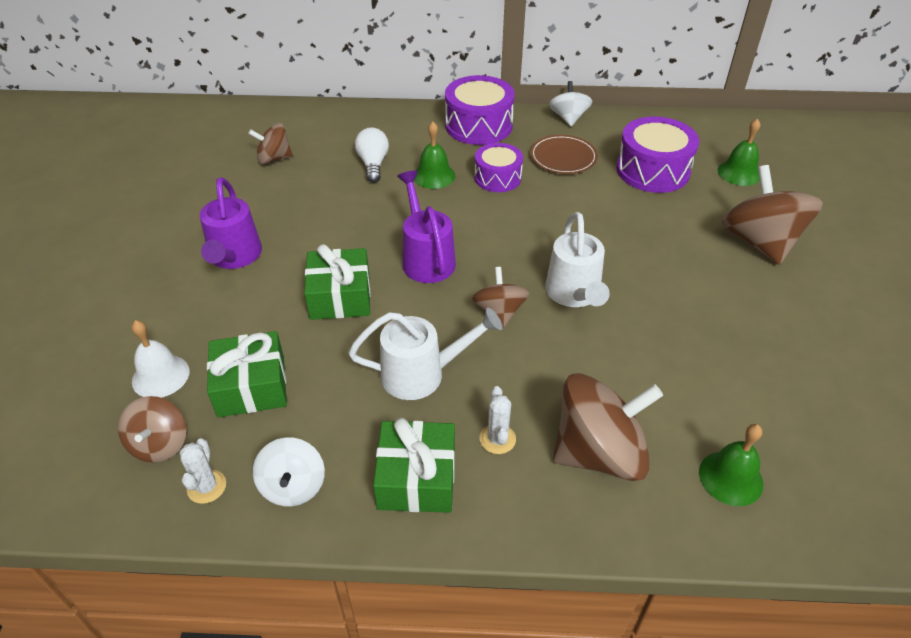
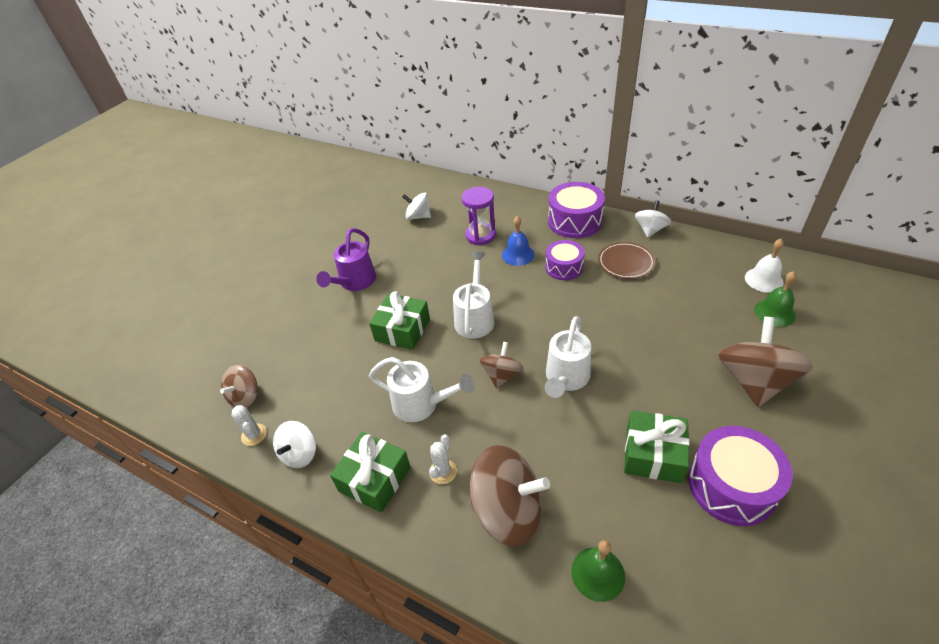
camera: 30 degrees right, 0 degrees up
(160, 376) = (270, 351): white bell -> white bell (764, 280)
(207, 487) = (254, 434): white cactus -> white cactus turned 60 degrees counterclockwise
(251, 386) = (315, 376): green gift -> green gift (653, 454)
(274, 159) = (418, 216): brown spinning top -> white spinning top
(373, 164) = (480, 235): white light bulb -> purple hourglass
(426, 258) = (475, 318): purple watering can -> white watering can
(434, 176) = (518, 254): green bell -> blue bell
(652, 170) = (695, 291): purple drum -> purple drum (731, 485)

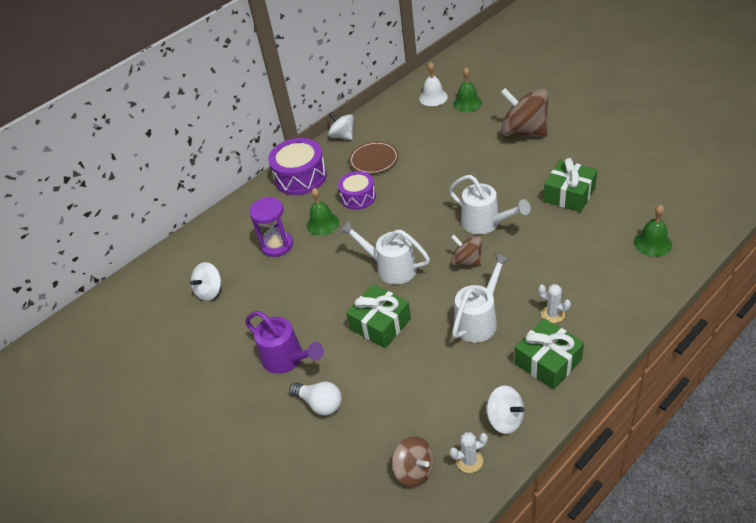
camera: 70 degrees left, 0 degrees up
(311, 316) = (320, 403): none -> white light bulb
(508, 511) = (597, 280): brown spinning top -> none
(518, 254) = (322, 223): blue bell -> green bell
(731, 485) = (602, 166): purple drum -> none

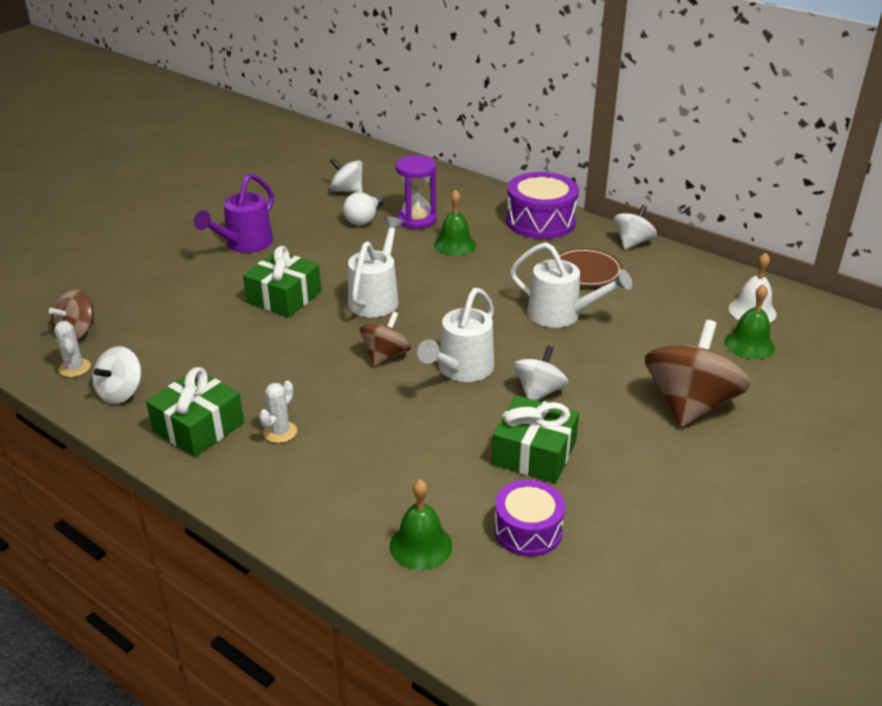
camera: 75 degrees right, 10 degrees down
(320, 403) = (180, 269): white light bulb -> white light bulb (364, 219)
(358, 197) = (506, 265): purple drum -> purple drum (528, 530)
(479, 320) = (279, 369): white watering can -> white watering can (561, 315)
(510, 189) = (539, 392): none -> white spinning top

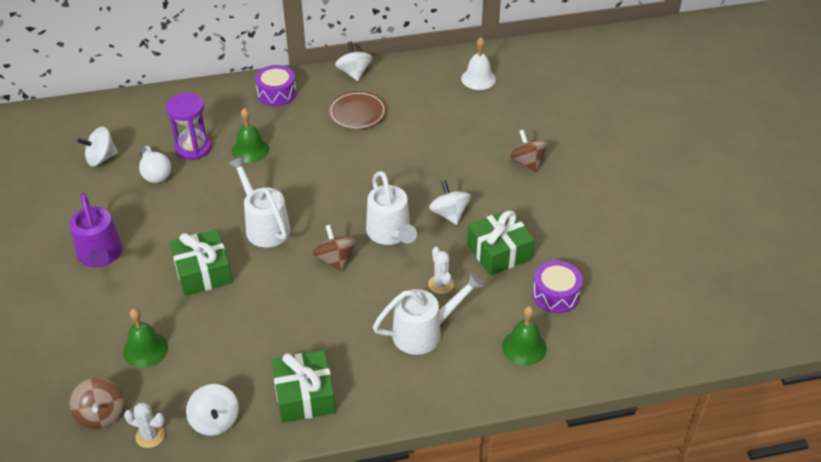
camera: 50 degrees left, 10 degrees up
(280, 432) = (356, 356): white cactus -> white cactus (441, 284)
(540, 221) = (276, 93): purple drum -> purple drum, size x0.64
(561, 315) = (389, 155): white watering can -> white watering can (424, 332)
(690, 404) = (527, 162): brown spinning top -> brown spinning top, size x0.56
(749, 344) = (504, 102): green bell -> green bell (145, 349)

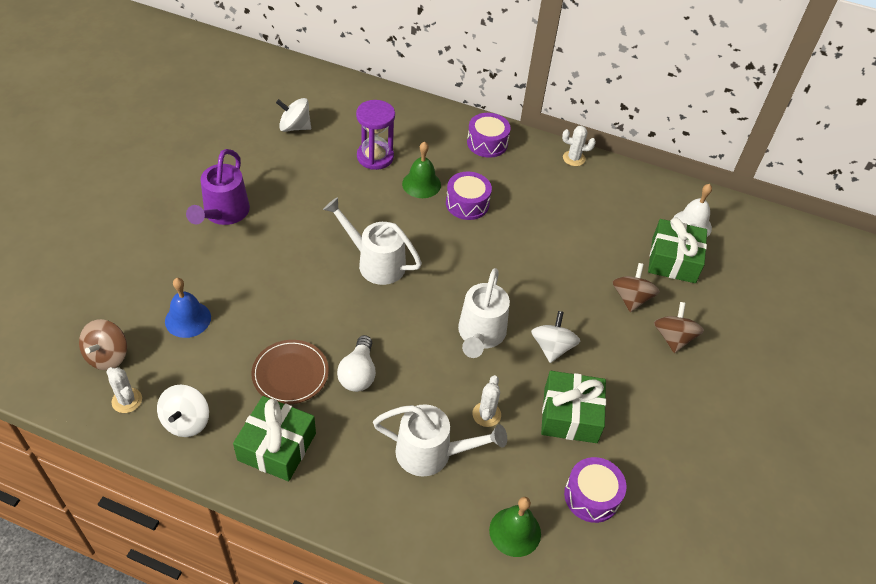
camera: 30 degrees right, 5 degrees up
(145, 349) = (188, 319): green bell -> blue bell
(155, 173) = (326, 163): white light bulb -> white light bulb (358, 374)
(203, 272) = (290, 276): green gift -> green gift (673, 260)
(264, 226) = (375, 262): white watering can -> white watering can turned 60 degrees counterclockwise
(300, 146) = (467, 203): none -> purple drum
(335, 259) = (410, 331): brown spinning top -> brown spinning top (631, 298)
(354, 73) = (574, 158): white spinning top -> white cactus
(357, 113) = (545, 199): brown plate -> brown plate (290, 374)

